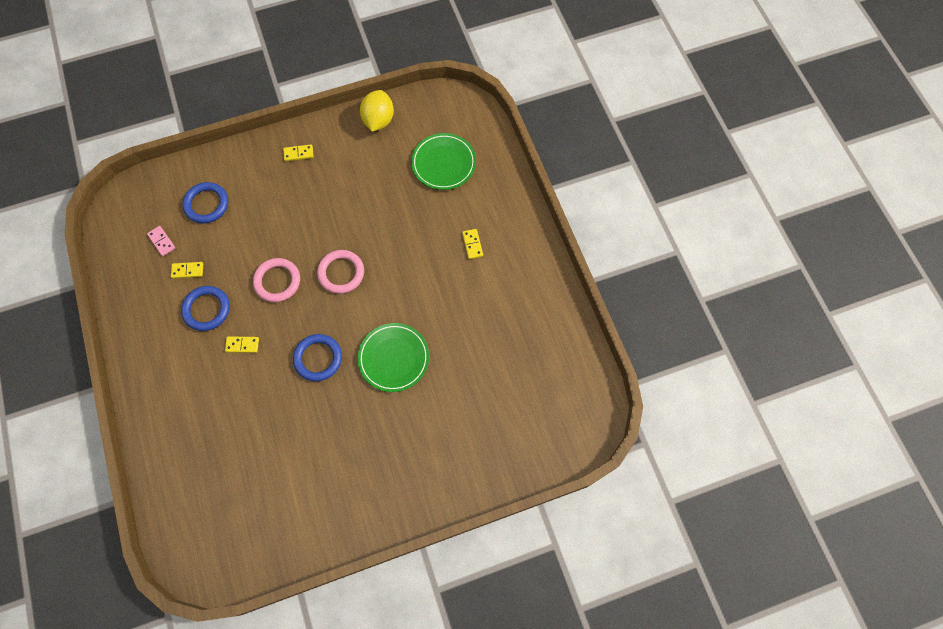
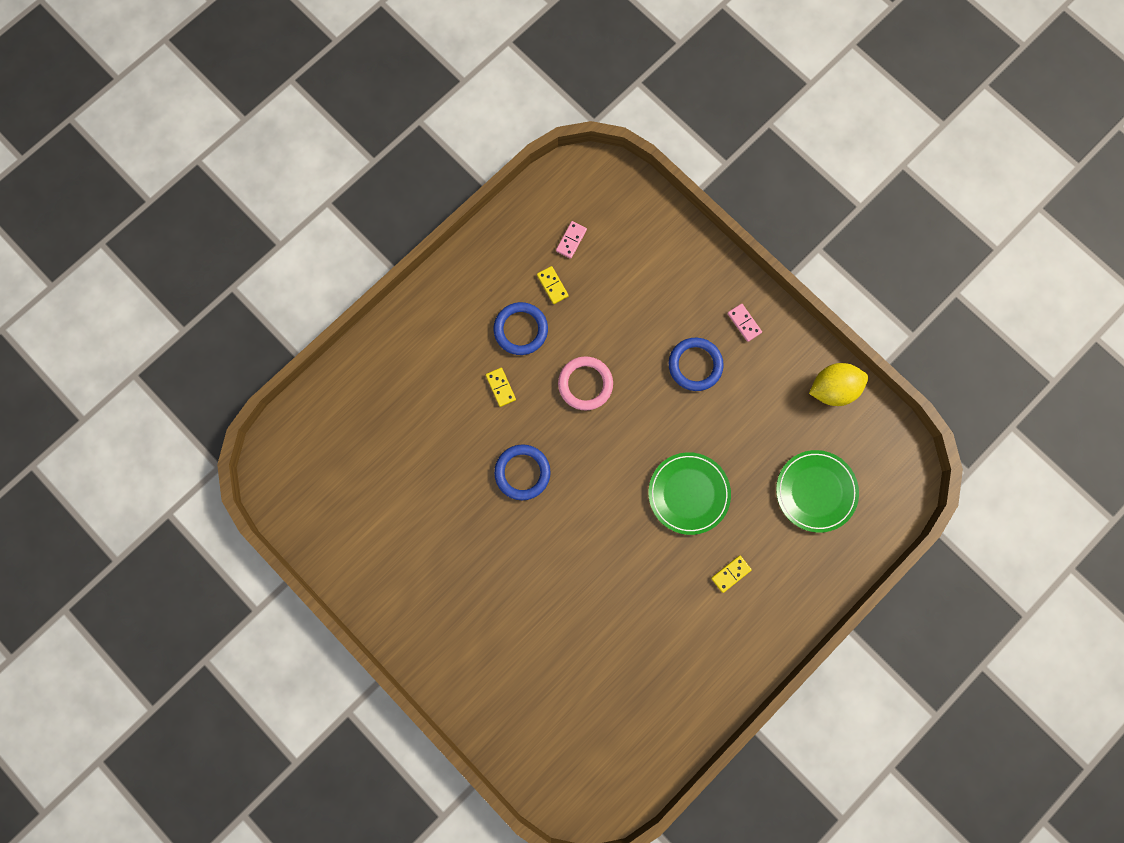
camera: 65 degrees right, 10 degrees up
(206, 204) = (635, 261): blue ring -> blue ring (695, 365)
(298, 153) = (744, 323): yellow domino -> pink domino
(341, 273) = (627, 446): pink ring -> none
(394, 358) = (559, 552): green plate -> green plate (688, 493)

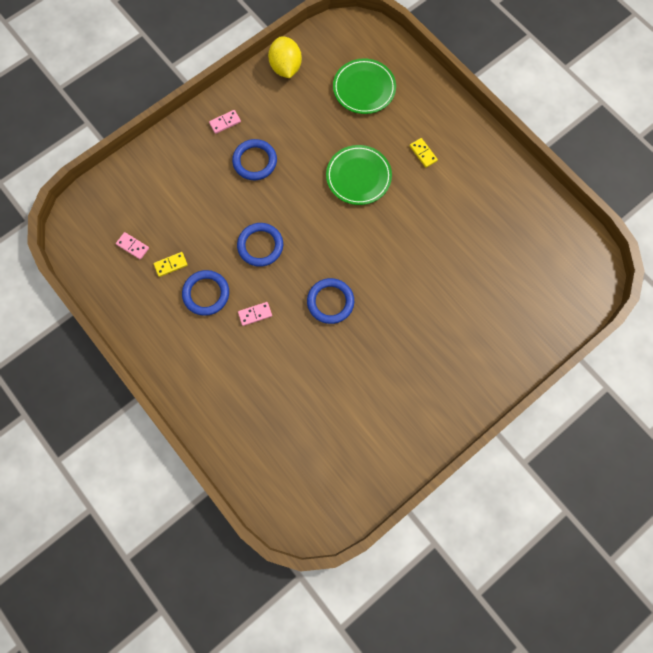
camera: 85 degrees left, 5 degrees down
(500, 387) = (255, 314): yellow domino -> pink domino
(585, 384) = (260, 246): pink ring -> blue ring

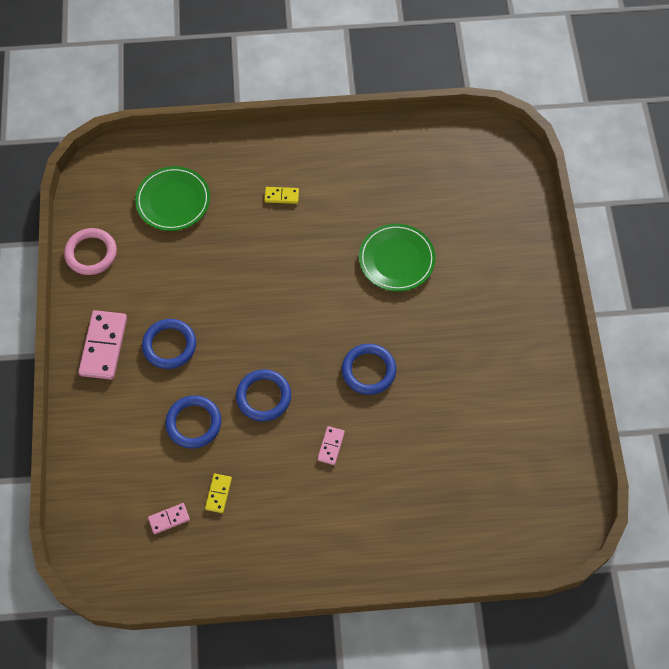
camera: 55 degrees left, 10 degrees down
(206, 294) = (275, 478): blue ring -> blue ring (193, 423)
(225, 122) = (103, 346): pink domino -> pink domino, size x1.97
(286, 68) = (91, 253): yellow lemon -> pink ring
(358, 177) = (261, 265): green plate -> green plate (396, 259)

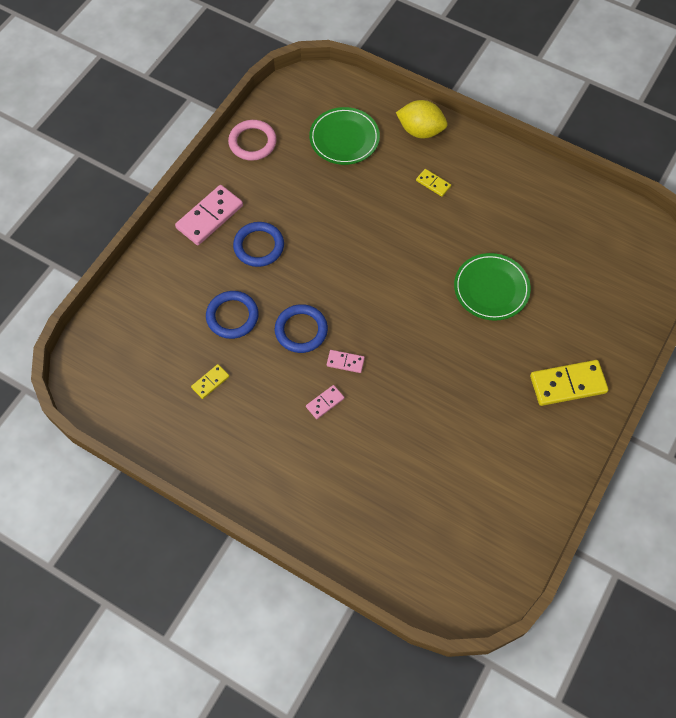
camera: 35 degrees right, 0 degrees up
(169, 519) = (159, 376): pink domino -> pink domino (345, 362)
(236, 154) = (420, 131): none -> yellow lemon
(368, 370) = (400, 363): blue ring -> none
(514, 302) = (568, 384): none -> yellow domino

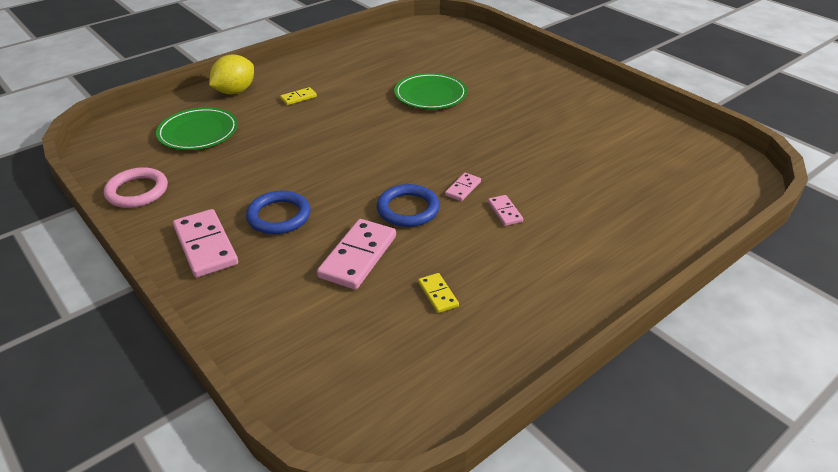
camera: 70 degrees left, 25 degrees down
(232, 316) = (358, 256): blue ring -> pink domino
(568, 384) = (542, 83): yellow domino -> none

